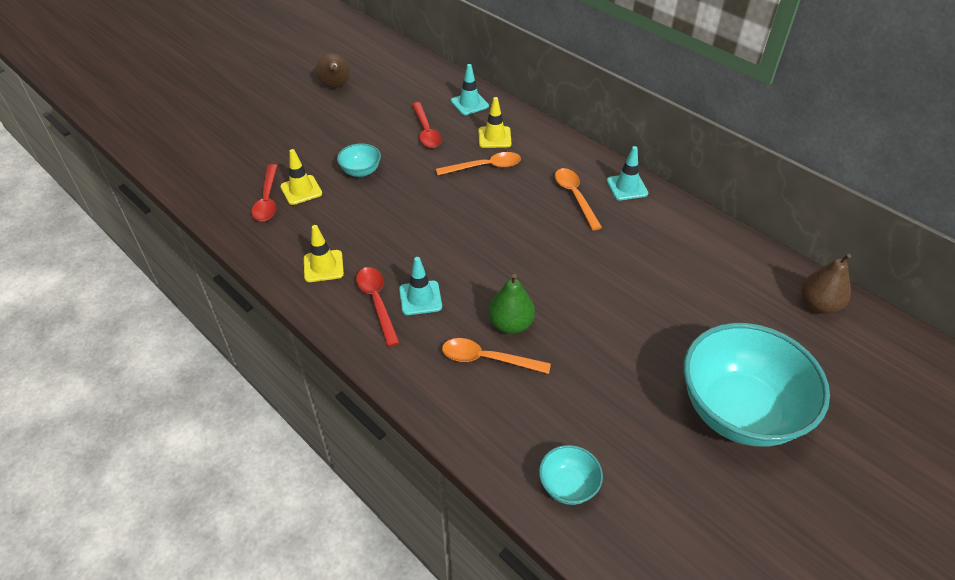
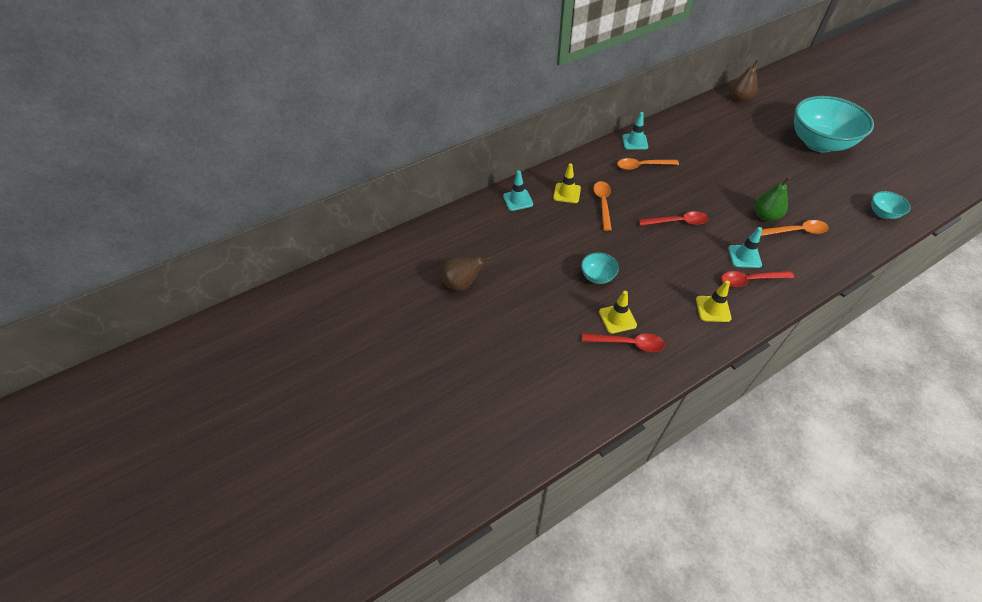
camera: 75 degrees left, 5 degrees up
(426, 131) = (550, 230): red spoon -> red spoon (677, 222)
(487, 359) = (796, 231): orange spoon -> orange spoon turned 120 degrees counterclockwise

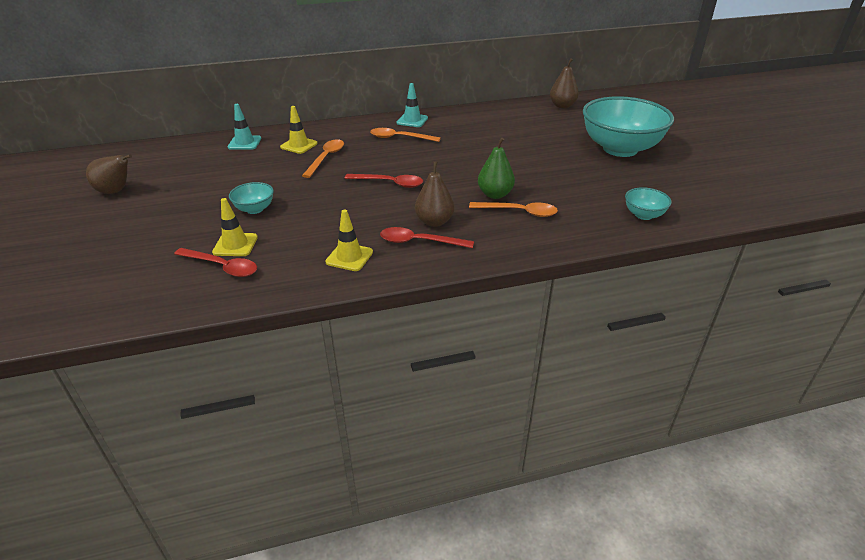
camera: 15 degrees right, 15 degrees down
(744, 256) = (434, 222): turquoise traffic cone -> brown pear

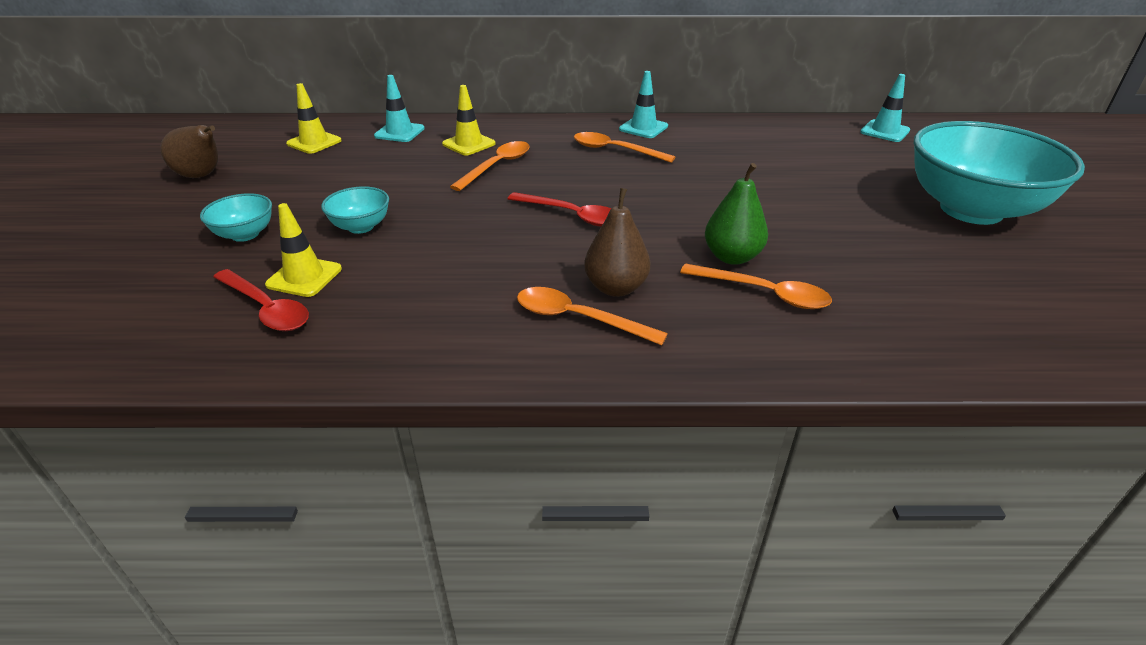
camera: 15 degrees right, 0 degrees up
(349, 257) = (457, 326): yellow traffic cone -> yellow traffic cone (314, 142)
(419, 242) = (578, 318): red spoon -> orange spoon
(562, 106) = (884, 131): brown pear -> turquoise traffic cone
(643, 215) = (996, 335): turquoise bowl -> turquoise bowl (245, 234)

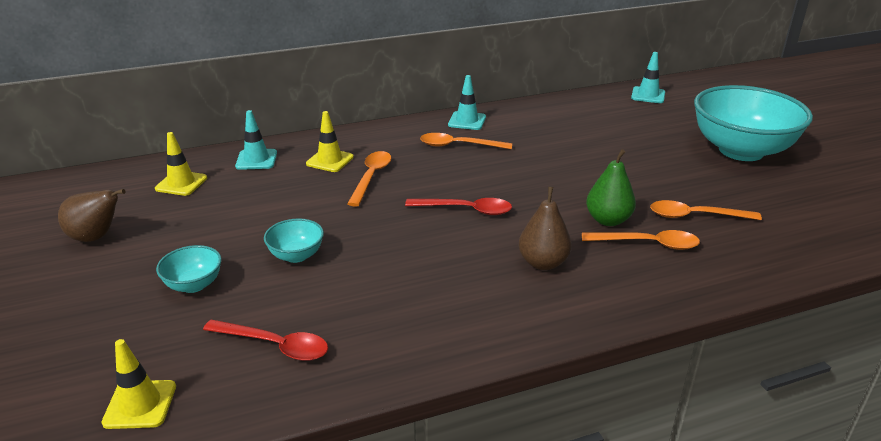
camera: 20 degrees left, 5 degrees down
(304, 277) = (284, 310): yellow traffic cone -> yellow traffic cone (140, 404)
(578, 318) = (533, 293): orange spoon -> orange spoon (695, 216)

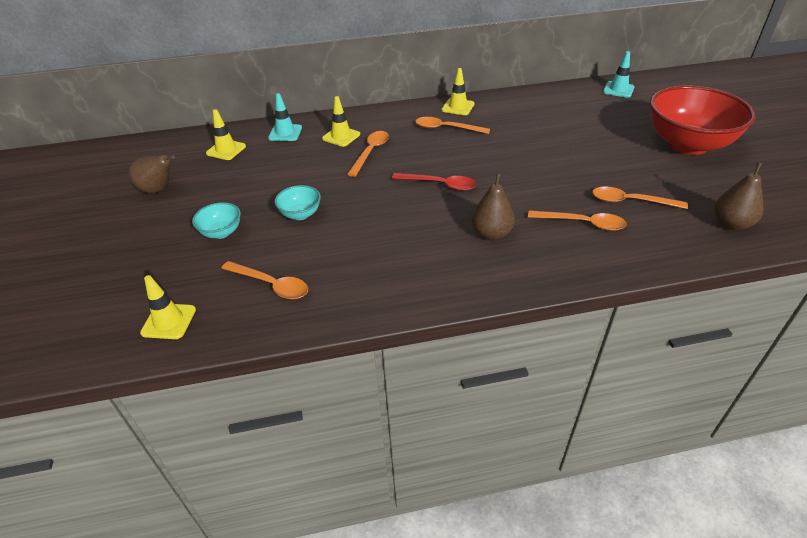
camera: 10 degrees right, 10 degrees up
(275, 345) = (271, 285): red spoon -> orange spoon
(467, 121) = (458, 107): turquoise traffic cone -> yellow traffic cone
(608, 220) = (554, 201): green pear -> none
(741, 151) = (687, 145): turquoise bowl -> red bowl
(813, 233) = (731, 224): none -> brown pear

